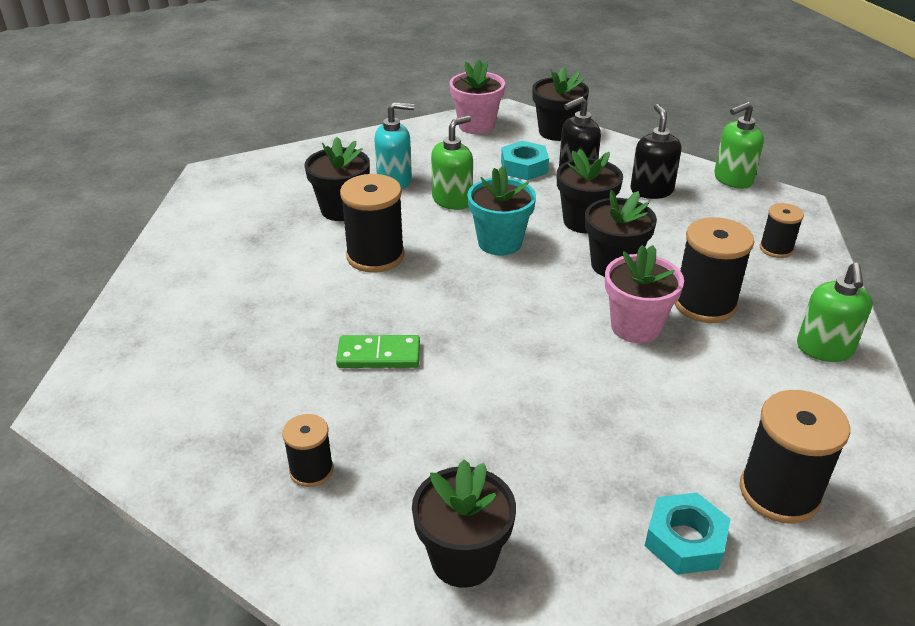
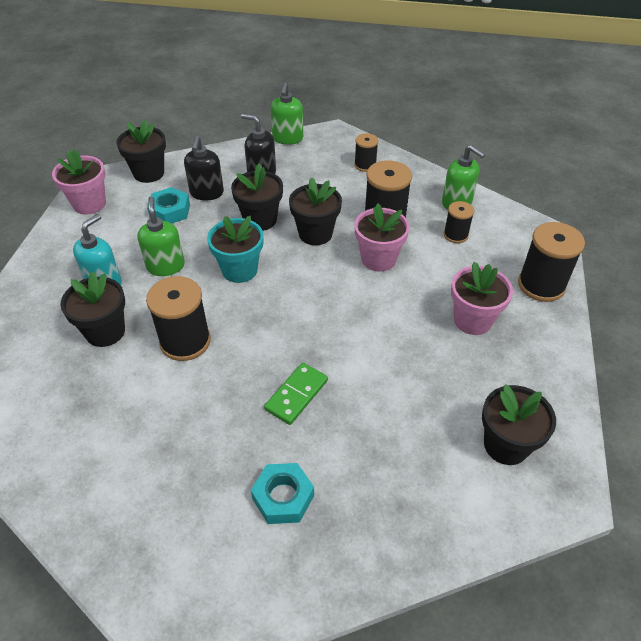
camera: 55 degrees left, 10 degrees up
(311, 470) = (380, 489): black spool -> black spool (455, 235)
(633, 448) = (472, 320): none -> pink flower pot
(685, 541) = (550, 340): turquoise nut -> turquoise nut (283, 497)

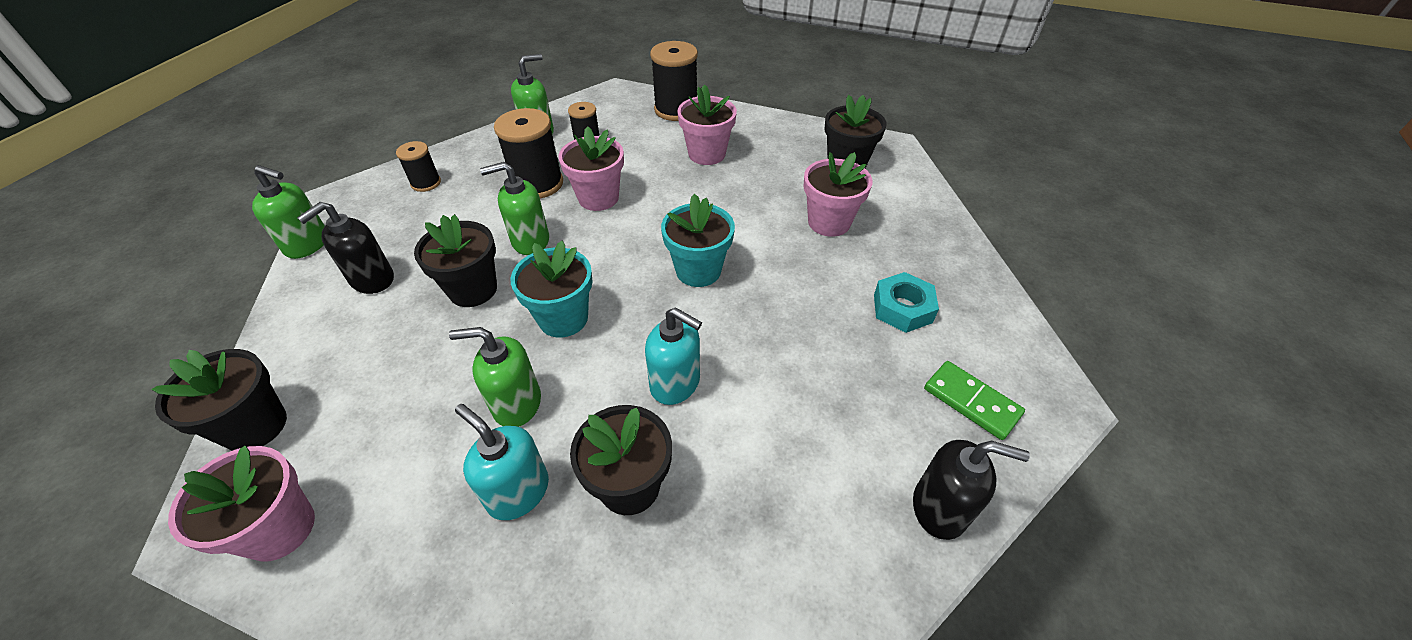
camera: 80 degrees left, 0 degrees up
(170, 211) = (386, 396): turquoise nut -> none
(185, 341) = (675, 383): black spool -> turquoise soap dispenser
(206, 193) = (372, 346): black soap dispenser -> black soap dispenser (939, 508)
(296, 395) = (778, 285): green domino -> green domino (971, 402)
(304, 337) = (698, 270): none -> turquoise flower pot
(315, 234) = (530, 241): black flower pot -> green soap dispenser
(395, 431) = (829, 222): none -> pink flower pot

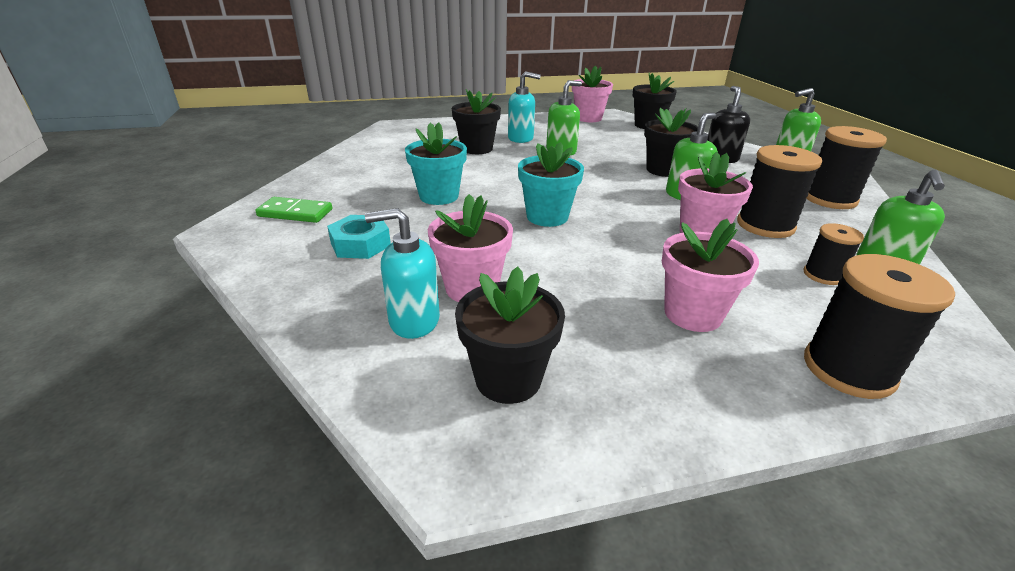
camera: 145 degrees right, 15 degrees down
(426, 183) = (829, 199): black spool -> black spool, size x1.75
(563, 318) = (593, 175): turquoise flower pot -> turquoise flower pot (439, 196)
(675, 383) = (493, 173): turquoise soap dispenser -> turquoise soap dispenser (413, 320)
(939, 508) = (316, 176): black soap dispenser -> none

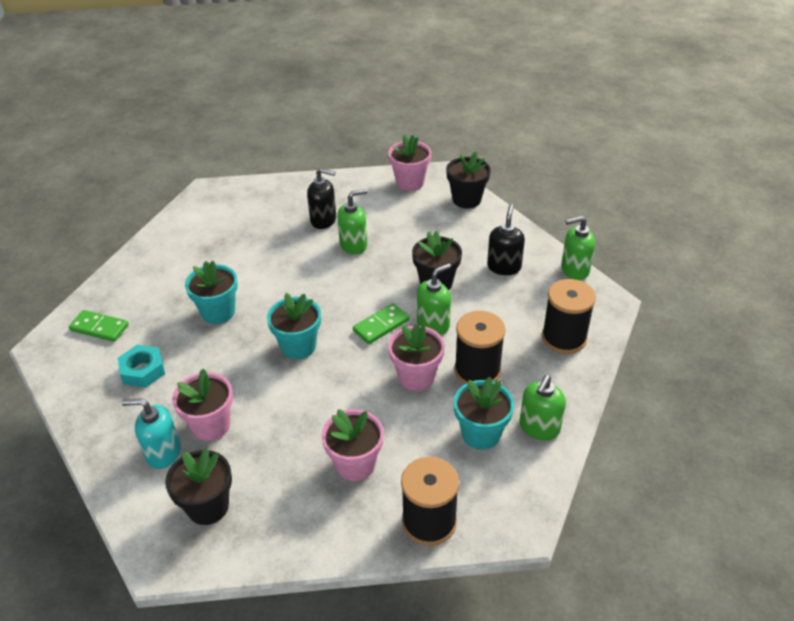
camera: 10 degrees right, 10 degrees up
(476, 149) = (274, 237): black flower pot -> none
(521, 138) = (323, 220): turquoise soap dispenser -> black soap dispenser
(630, 198) = (381, 325): none -> green domino
(823, 275) = (481, 434): black spool -> turquoise flower pot

